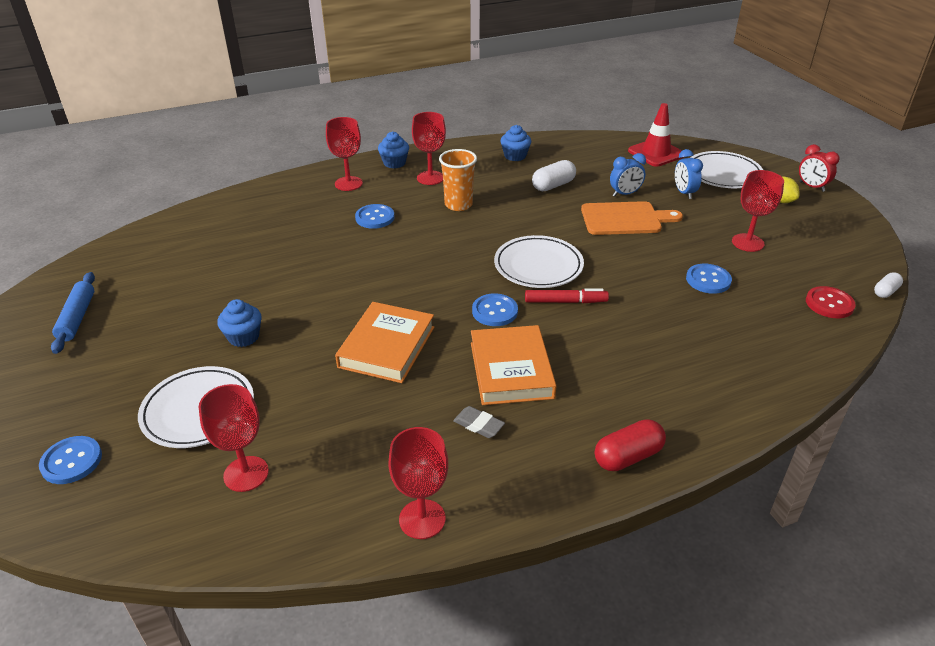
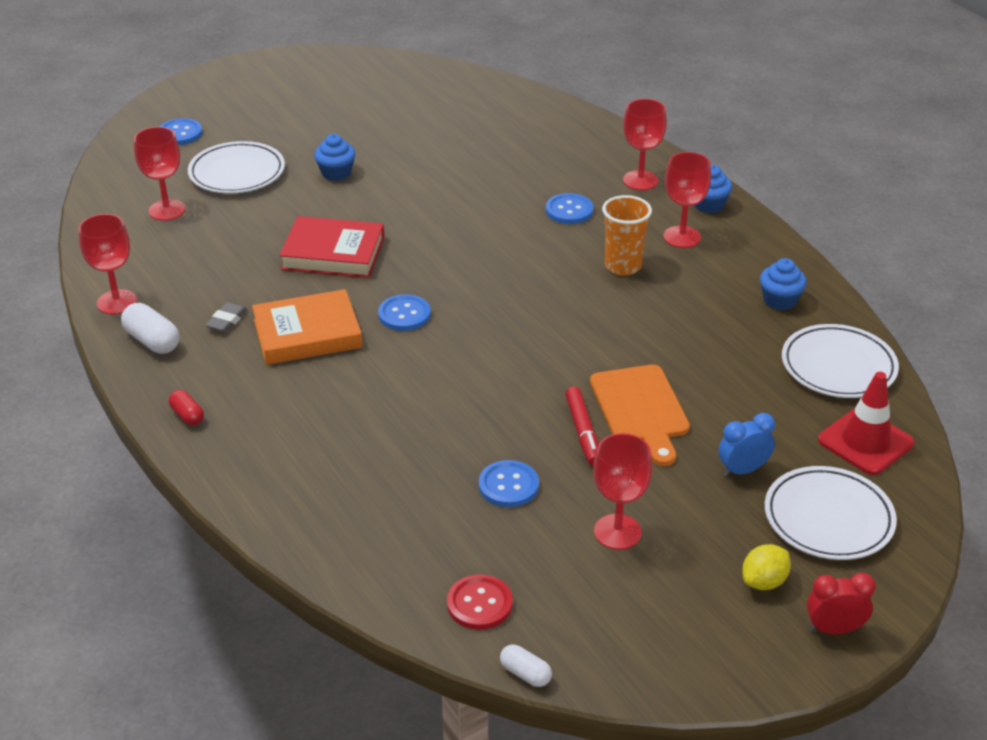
camera: 80 degrees right, 0 degrees up
(77, 318) = (349, 88): blue rolling pin -> none
(387, 347) = (333, 253): orange book -> red book
(538, 266) = (502, 339): white plate -> white plate (838, 366)
(553, 185) = (708, 340): white capsule -> white capsule (152, 341)
(565, 301) = (433, 364): red marker -> red marker (583, 431)
(625, 194) = (712, 409): blue clock -> none
(628, 456) = (187, 415): red capsule -> red capsule, size x0.61
(811, 187) = (834, 629): red clock -> red clock turned 45 degrees clockwise

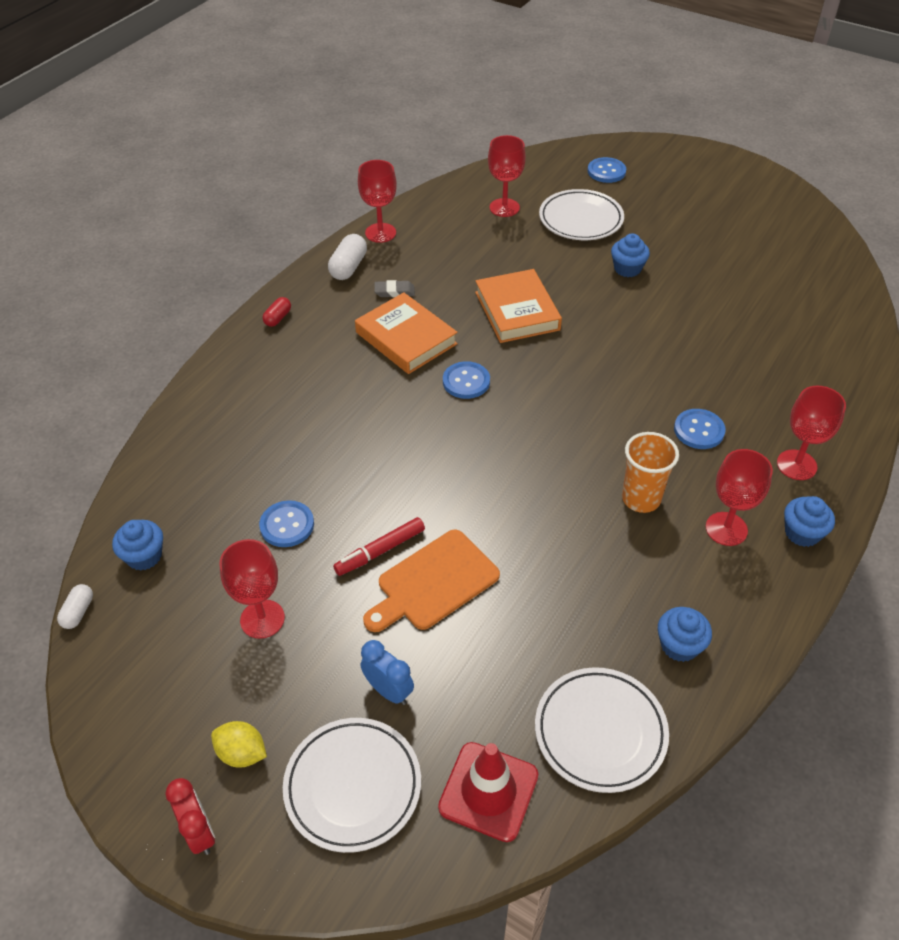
camera: 65 degrees right, 10 degrees up
(333, 253) = (517, 311): red book -> orange book
(479, 604) = (144, 556): red button -> blue cupcake

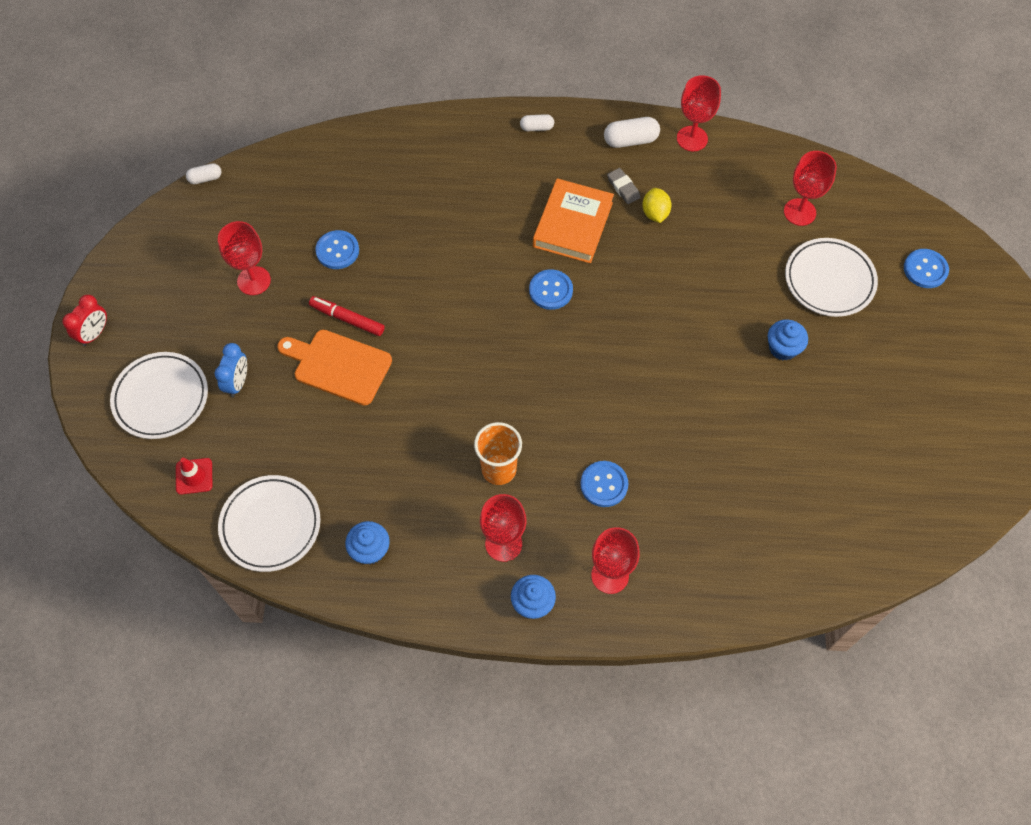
camera: 60 degrees right, 15 degrees up
(144, 556) = (266, 185): blue cupcake -> none
(242, 753) = (154, 326): yellow lemon -> yellow lemon (655, 213)
(278, 318) = (537, 128): red capsule -> white capsule
(488, 791) = (194, 476): red traffic cone -> red traffic cone, size x0.60
(517, 311) = (661, 287): orange book -> none

